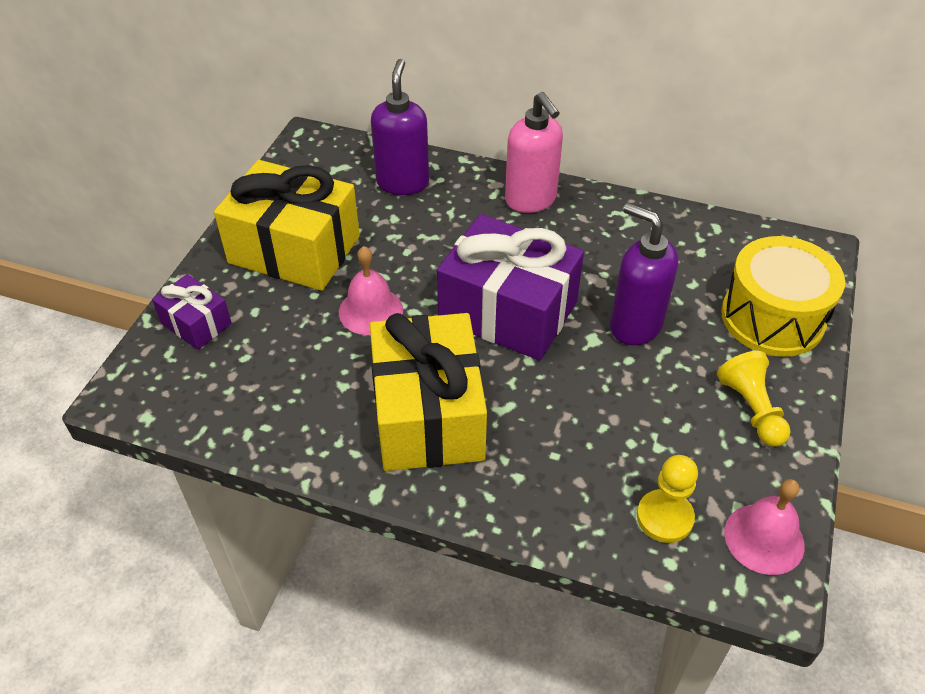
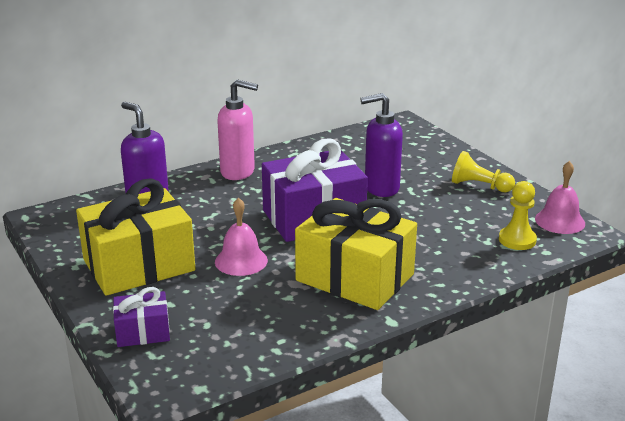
camera: 50 degrees left, 20 degrees down
(772, 317) = (429, 153): yellow drum -> none

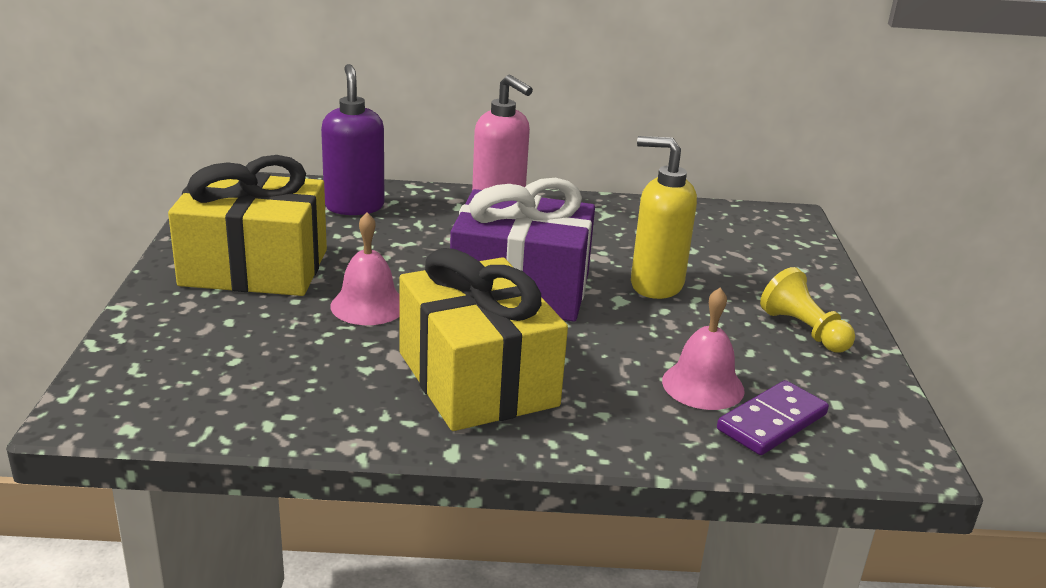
camera: 30 degrees right, 0 degrees up
(143, 332) = (159, 339): purple gift -> none
(381, 188) = (655, 285): purple soap dispenser -> yellow soap dispenser
(517, 240) = (772, 422): yellow pawn -> purple domino
(560, 221) = (876, 422): pink bell -> pink bell (703, 385)

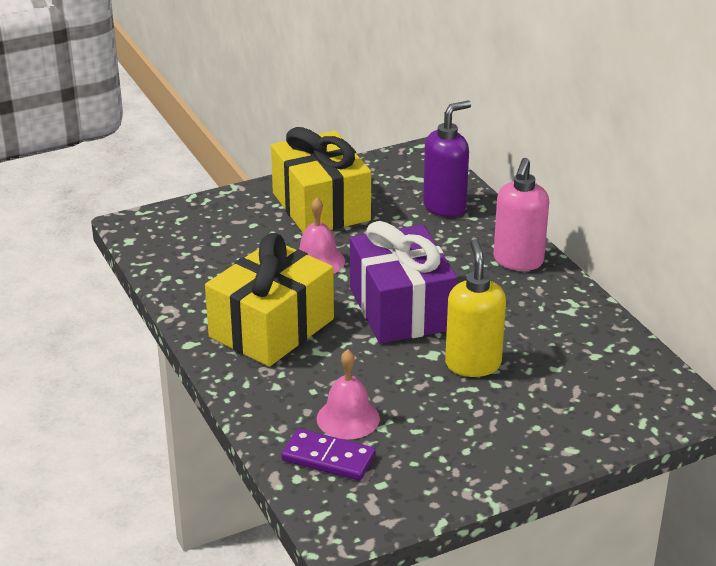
camera: 65 degrees right, 5 degrees up
(803, 330) = (476, 450): yellow pawn -> none

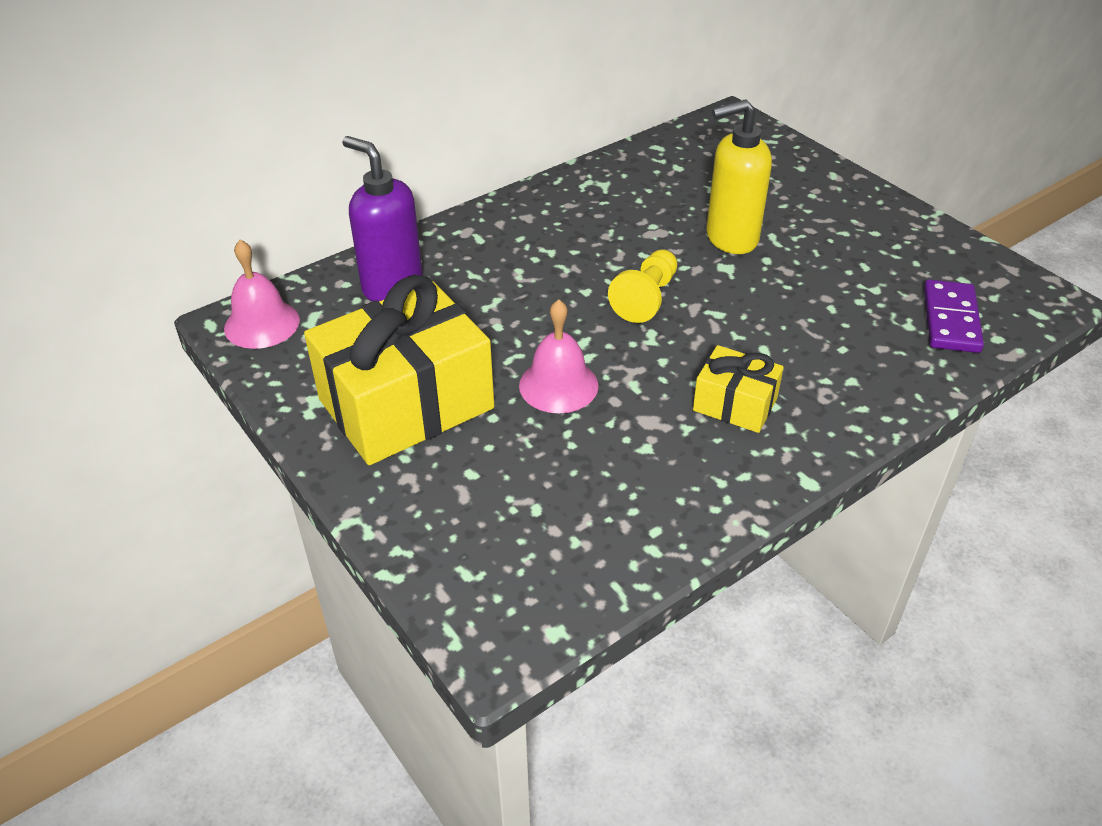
camera: 100 degrees left, 10 degrees up
(271, 328) = (735, 404): yellow gift -> yellow gift, size x0.49
(348, 418) = (876, 314): pink bell -> pink bell (262, 324)
(401, 309) = (646, 298): purple gift -> yellow pawn
(518, 261) = (514, 221): pink soap dispenser -> none

